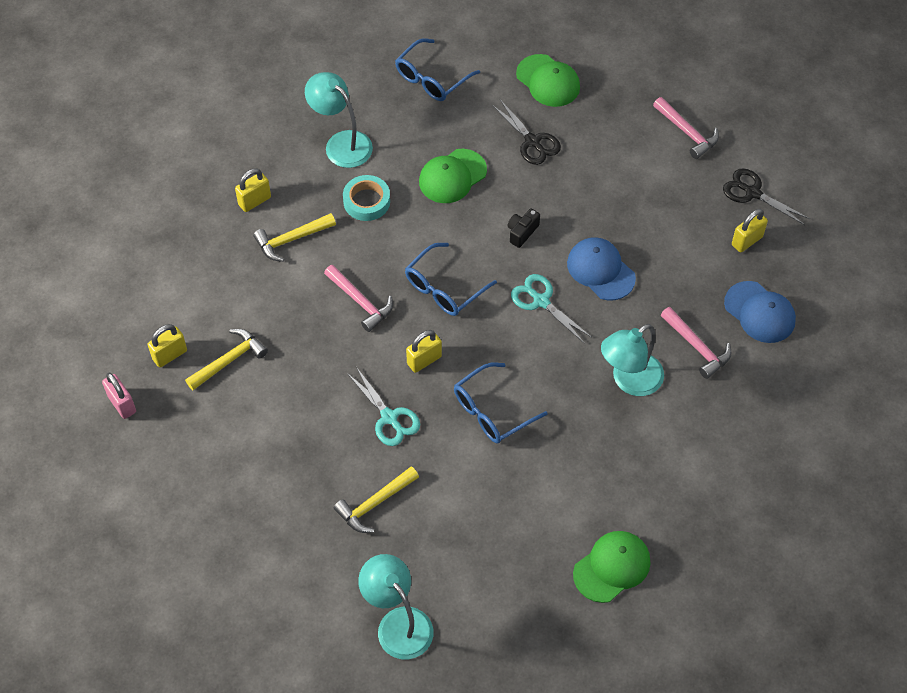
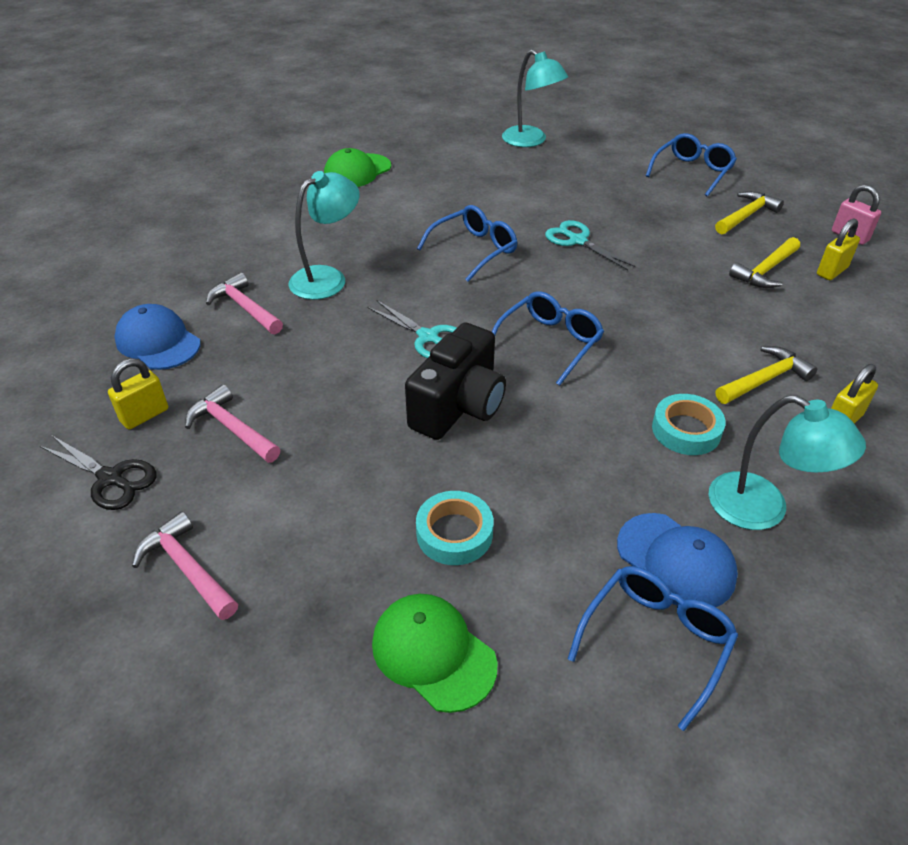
camera: 175 degrees right, 15 degrees down
(228, 533) = (692, 172): none -> blue glasses
(360, 302) = (646, 325): pink hammer -> pink hammer (232, 429)
(375, 504) = (571, 192): yellow hammer -> yellow hammer (746, 216)
(424, 360) = (555, 281): yellow padlock -> none
(452, 176) = (572, 471): green cap -> none
(522, 232) = (459, 406): black camera -> black camera, size x2.18
(532, 142) = (454, 533): black scissors -> turquoise tape
(600, 270) = (352, 371): blue cap -> blue cap (676, 561)

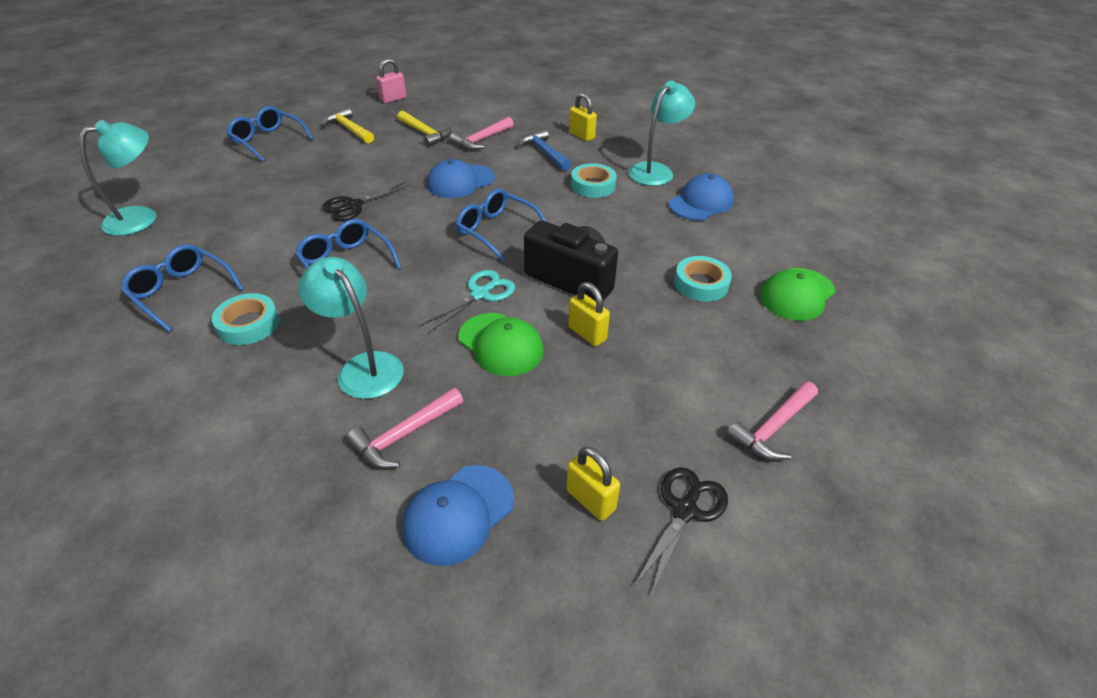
camera: 90 degrees left, 0 degrees up
(232, 429) = (606, 420): pink hammer -> pink hammer (482, 140)
(357, 171) = (119, 353): green cap -> green cap (501, 344)
(386, 216) = (248, 324): none -> turquoise tape
(577, 241) = (353, 206): turquoise scissors -> black scissors
(653, 308) = (460, 181): none -> blue cap
(655, 642) = (758, 215): blue glasses -> blue glasses (182, 292)
(764, 380) = (544, 153): yellow hammer -> blue hammer
(831, 271) = (433, 112): yellow padlock -> yellow padlock (587, 333)

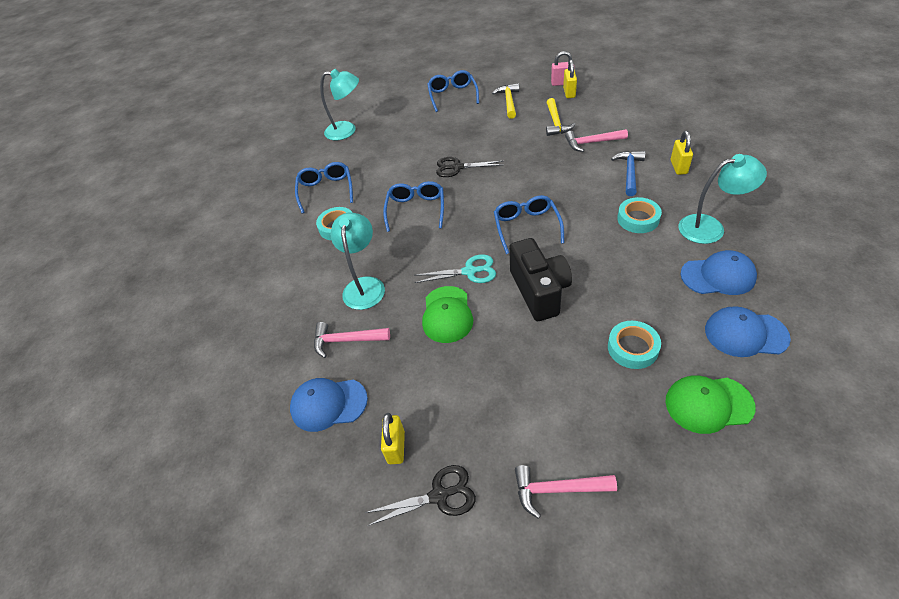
camera: 50 degrees right, 5 degrees up
(460, 181) = (541, 175): blue cap -> blue cap (745, 334)
(587, 333) = (506, 338): yellow padlock -> yellow padlock (569, 93)

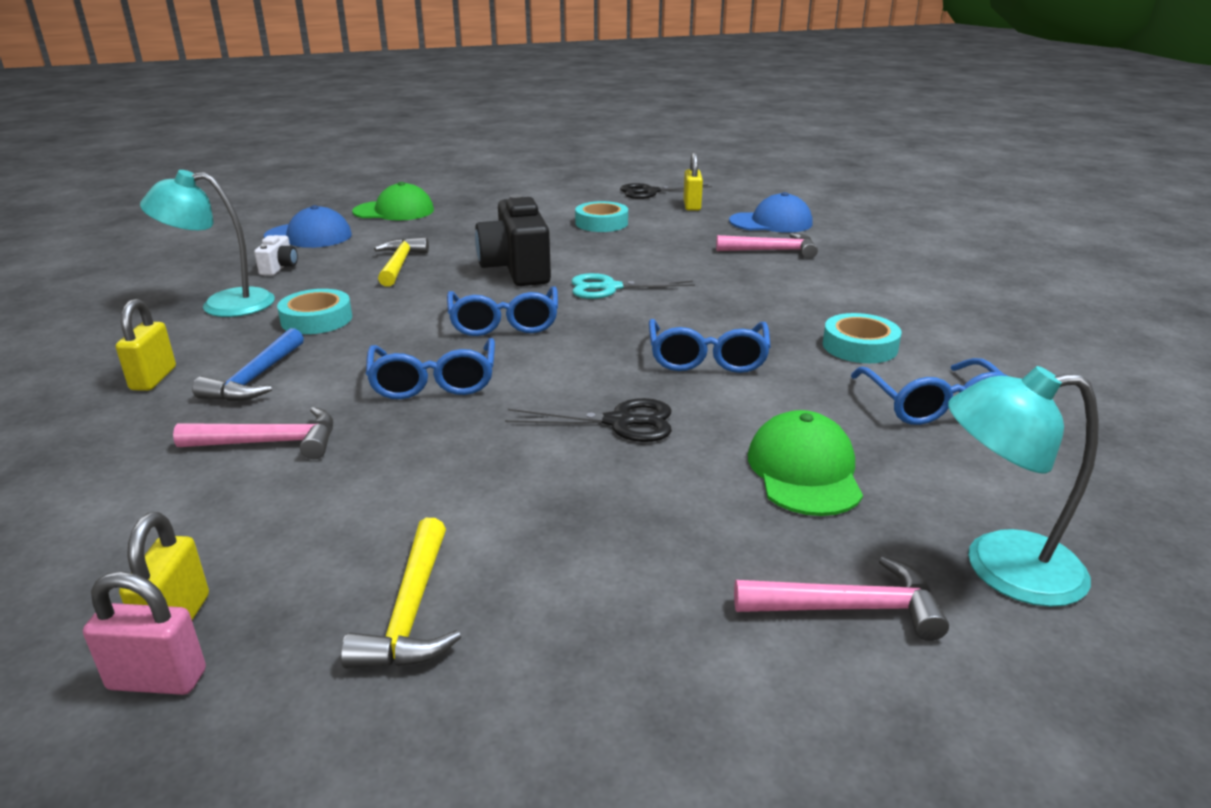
camera: 175 degrees right, 20 degrees down
(364, 285) = (769, 285): turquoise lamp -> none
(447, 314) = (644, 260): green cap -> green cap (804, 471)
(453, 96) = (621, 683): blue glasses -> blue glasses (434, 381)
(556, 122) = (312, 508): yellow hammer -> yellow hammer (399, 264)
(557, 490) = (552, 191): pink hammer -> pink hammer (848, 608)
(632, 348) = (435, 234): turquoise tape -> turquoise tape (601, 223)
(718, 276) = (279, 267): blue cap -> white camera

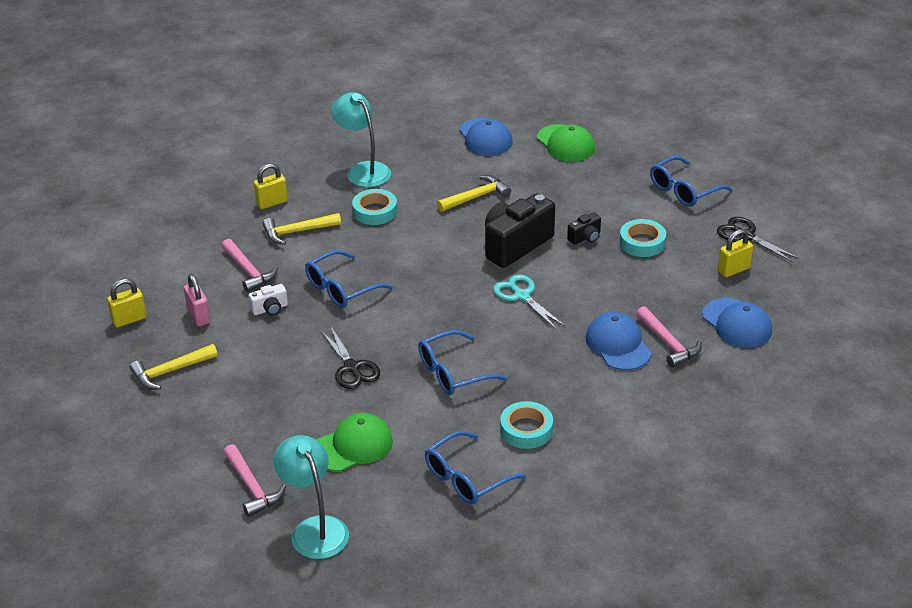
camera: 60 degrees right, 10 degrees up
(157, 679) = (102, 333): pink padlock -> pink padlock (199, 316)
(256, 378) = (297, 232): blue hammer -> yellow hammer
(279, 267) = (427, 157): white camera -> white camera (270, 309)
(504, 323) = (431, 278): blue glasses -> blue glasses (684, 190)
(556, 240) = (585, 237): none -> black camera
(750, 269) = (618, 345): none -> blue cap

